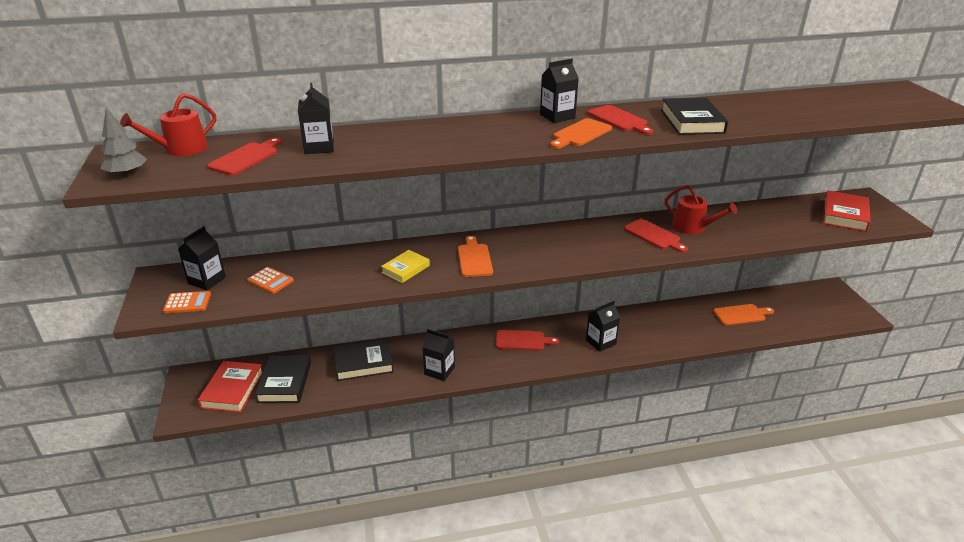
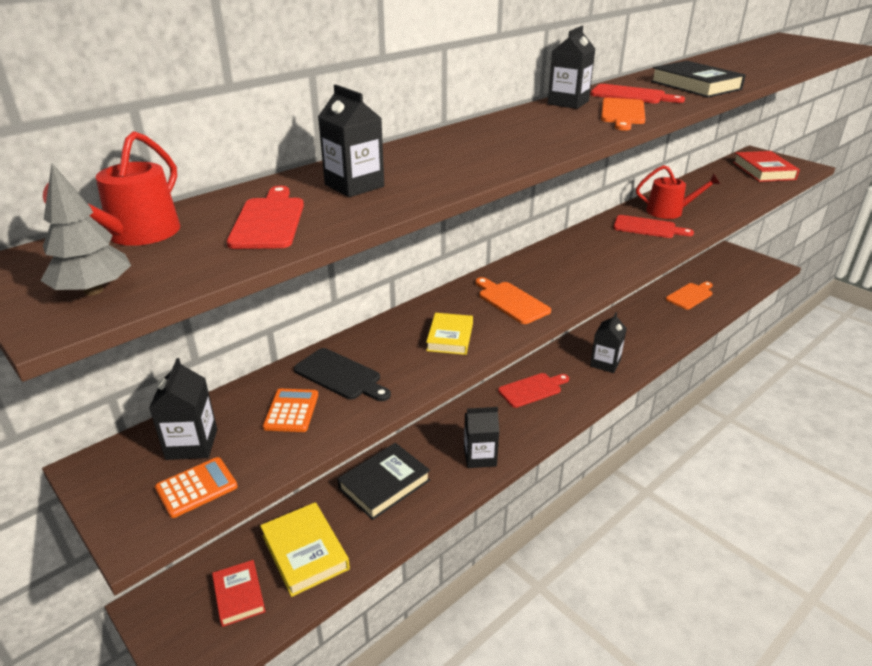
camera: 30 degrees left, 0 degrees up
(232, 390) = (239, 595): red book -> red book, size x0.65
(270, 281) = (291, 411): orange calculator -> orange calculator turned 90 degrees counterclockwise
(284, 382) = (305, 552): black book -> yellow book
(317, 270) = (340, 375): none -> black cutting board

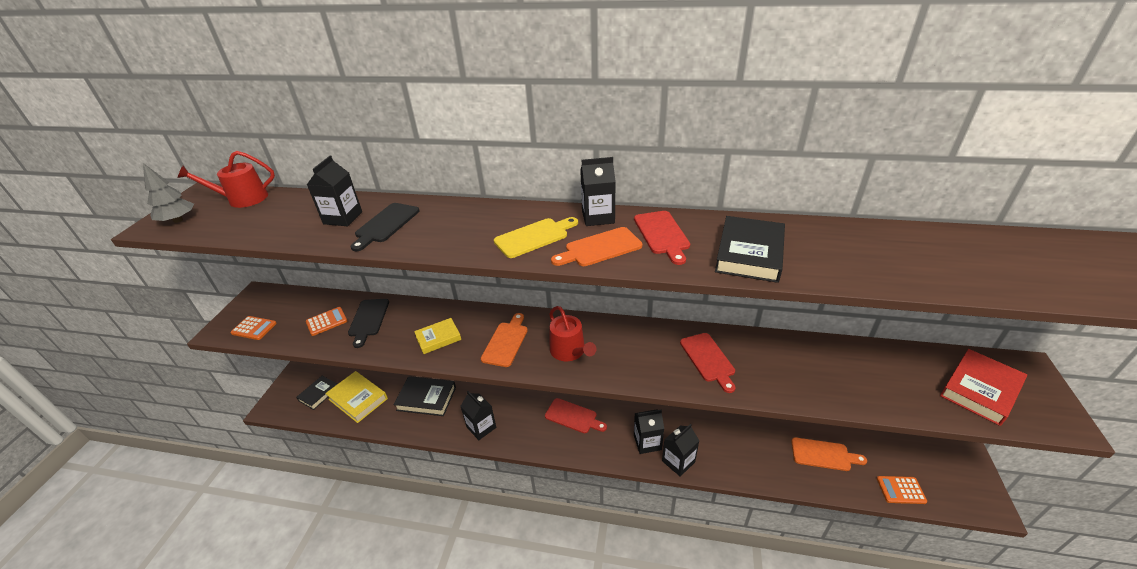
camera: 55 degrees right, 5 degrees up
(192, 444) = (284, 308): black carton -> black carton (678, 461)
(239, 595) = (319, 394): red book -> black book
(268, 221) = (276, 219): red cutting board -> none
(305, 552) = (358, 399): yellow book -> yellow book turned 75 degrees counterclockwise
(420, 170) = (386, 224): none -> black cutting board
(565, 125) = (534, 237): none -> yellow cutting board
(669, 211) = (761, 359): red watering can -> red watering can (570, 351)
(742, 286) = (900, 490): none -> orange calculator

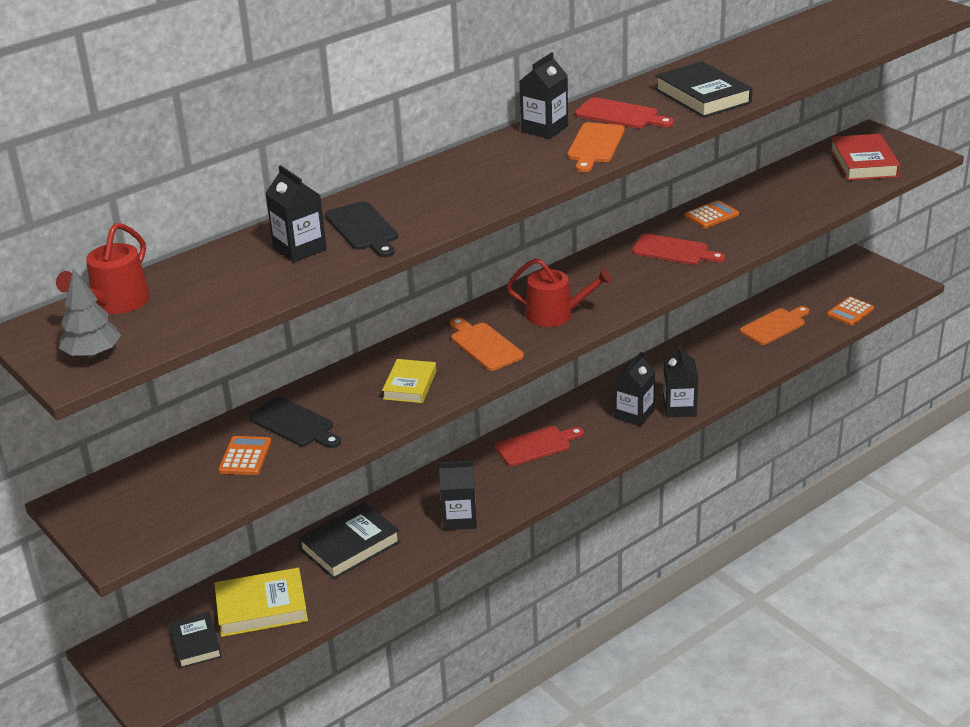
camera: 50 degrees left, 5 degrees down
(254, 328) = (161, 519): orange calculator -> orange calculator (711, 215)
(534, 237) = (526, 166): yellow cutting board -> none

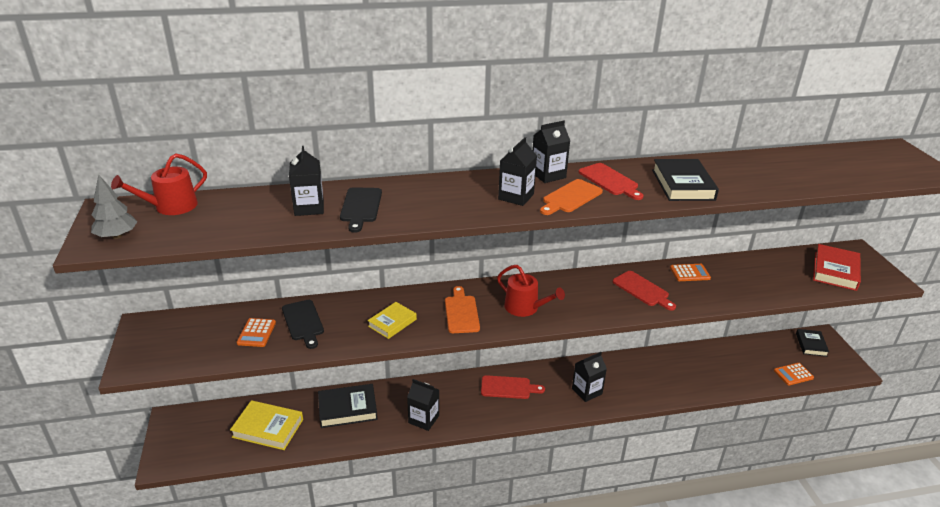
camera: 25 degrees right, 0 degrees up
(195, 643) = (215, 435): black book -> black book (811, 345)
(245, 456) = (256, 333): orange calculator -> orange calculator turned 150 degrees clockwise
(679, 408) = (621, 399): black carton -> black carton (516, 197)
(774, 326) = (729, 364): orange cutting board -> none

